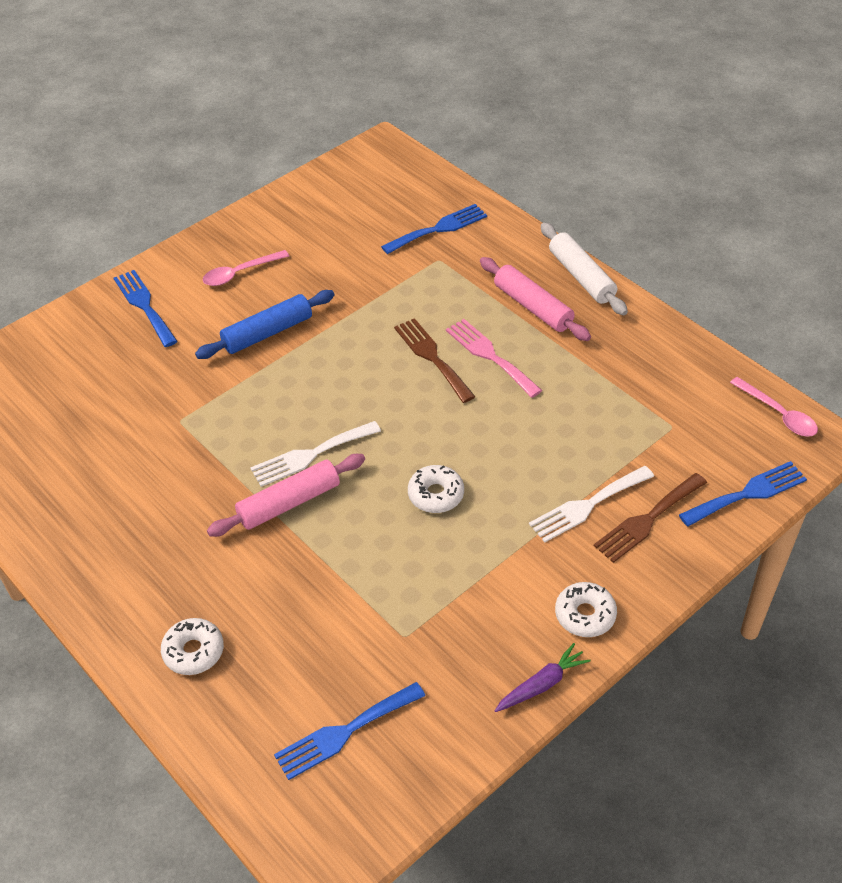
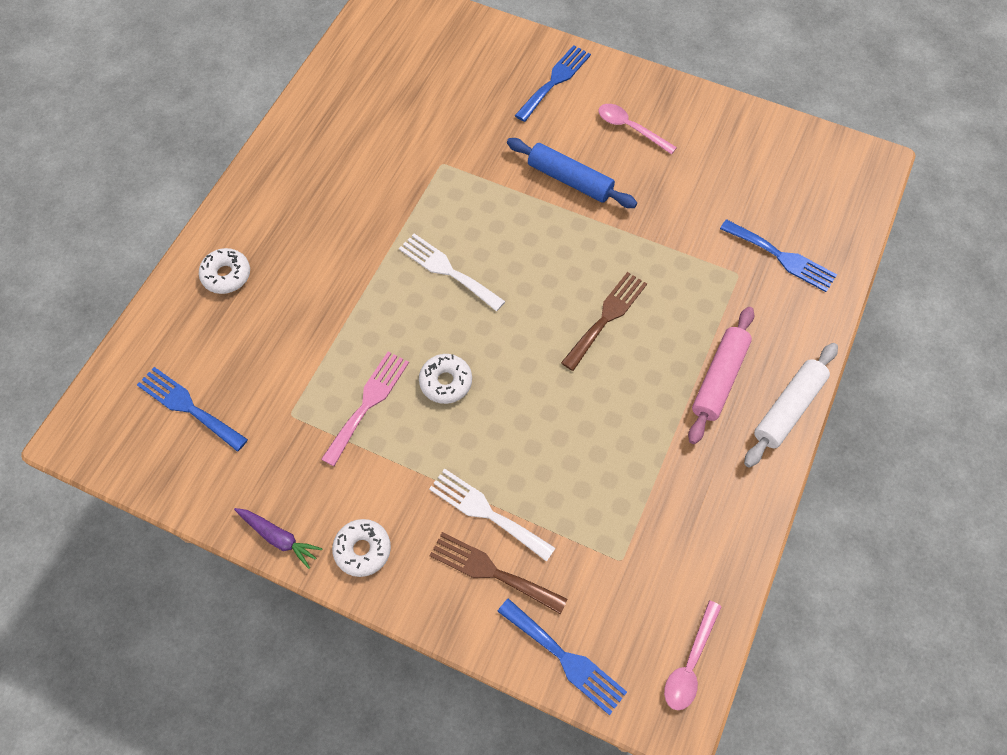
camera: 65 degrees right, 15 degrees up
(289, 503) = (391, 276): pink rolling pin -> none
(490, 355) = (633, 364): pink fork -> pink fork (368, 403)

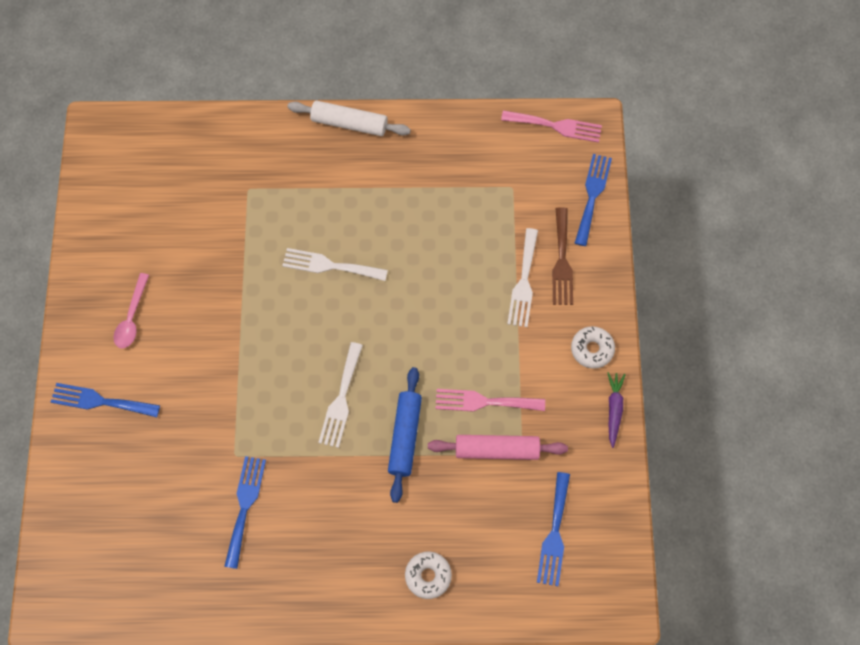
camera: 115 degrees left, 5 degrees up
(446, 382) = (439, 355): white donut -> none
(570, 180) = (208, 343): blue rolling pin -> blue rolling pin (405, 436)
(606, 317) = (330, 265): brown fork -> white fork
(690, 663) = (556, 126): pink spoon -> pink fork
(719, 379) = (346, 173): pink rolling pin -> pink rolling pin (497, 450)
(782, 257) = (219, 164): blue fork -> blue fork (245, 506)

